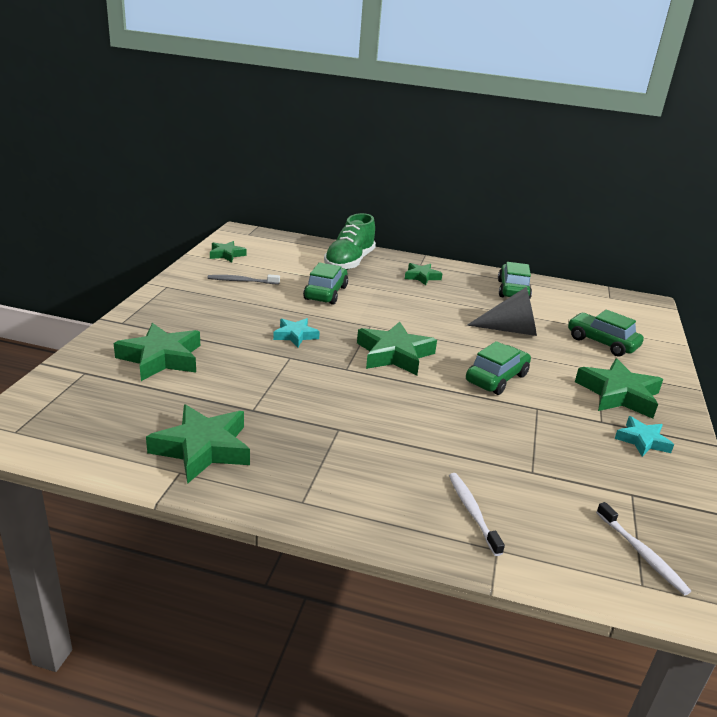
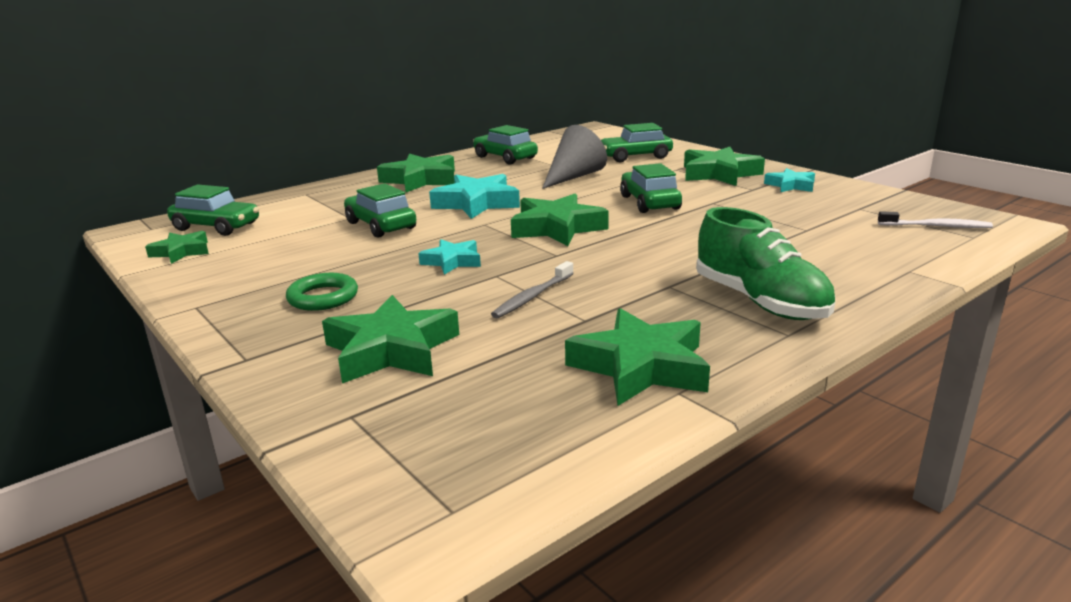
camera: 50 degrees left, 5 degrees down
(207, 315) = (323, 297): none -> green ring
(241, 281) = (271, 259): grey toothbrush -> grey toothbrush (532, 297)
(269, 249) = (216, 227): none -> green car
(349, 262) = (331, 199): green shoe -> green shoe (760, 301)
(403, 310) = (476, 203): none -> turquoise star
(422, 277) = (421, 180): green star -> green star, size x1.72
(472, 512) = (851, 265): white toothbrush -> none

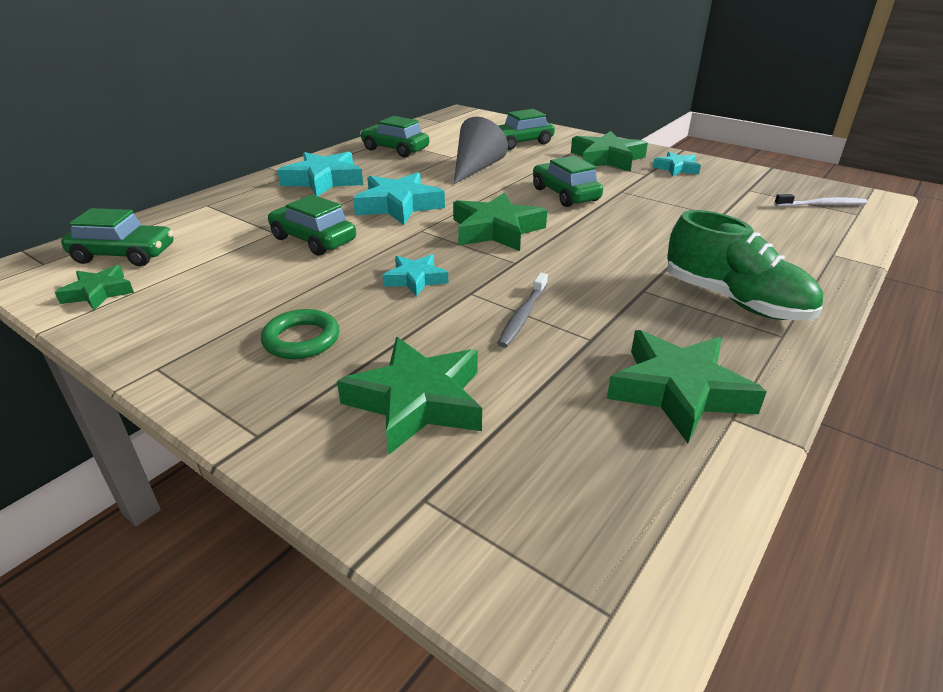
camera: 15 degrees left, 10 degrees up
(421, 180) = (324, 180): green star -> turquoise star

